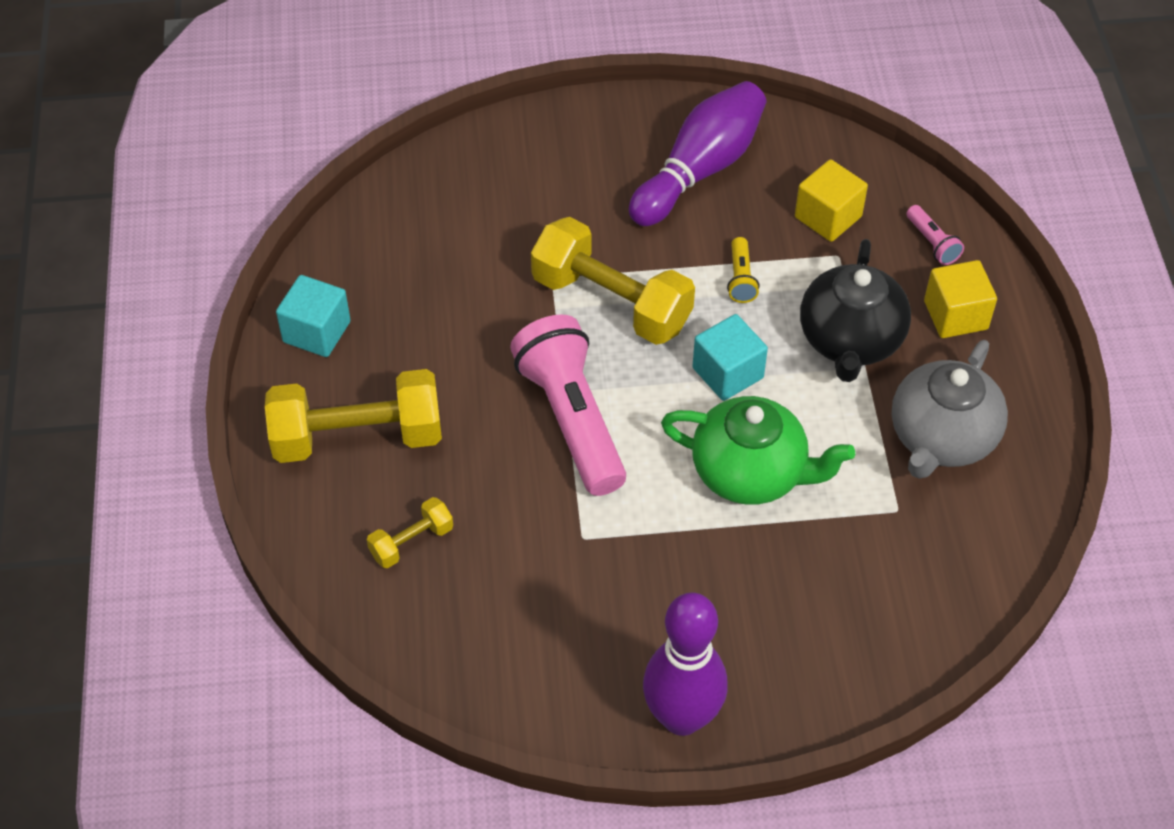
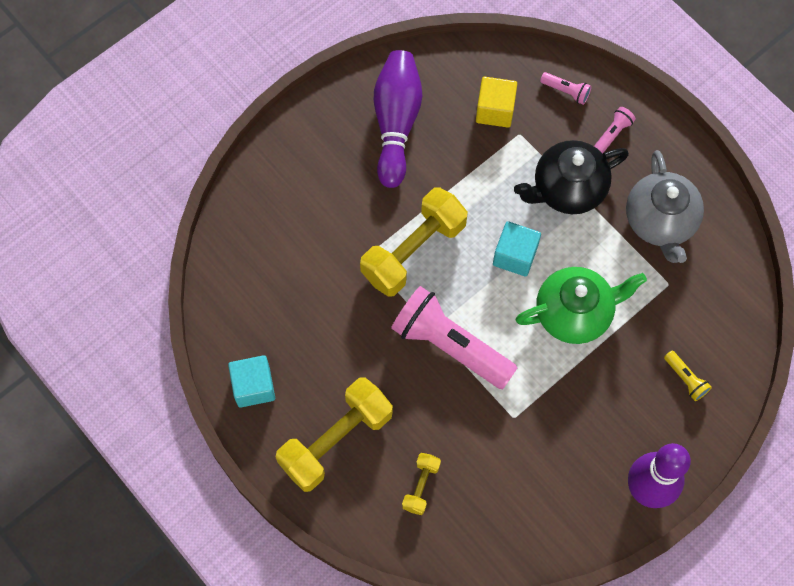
camera: 35 degrees left, 15 degrees up
(611, 302) = (413, 251): yellow dumbbell -> yellow dumbbell turned 45 degrees counterclockwise
(741, 278) = (476, 186): yellow flashlight -> yellow flashlight (685, 379)
(850, 341) = (567, 189): black teapot -> black teapot turned 90 degrees clockwise
(955, 315) = (612, 134): yellow cube -> pink flashlight

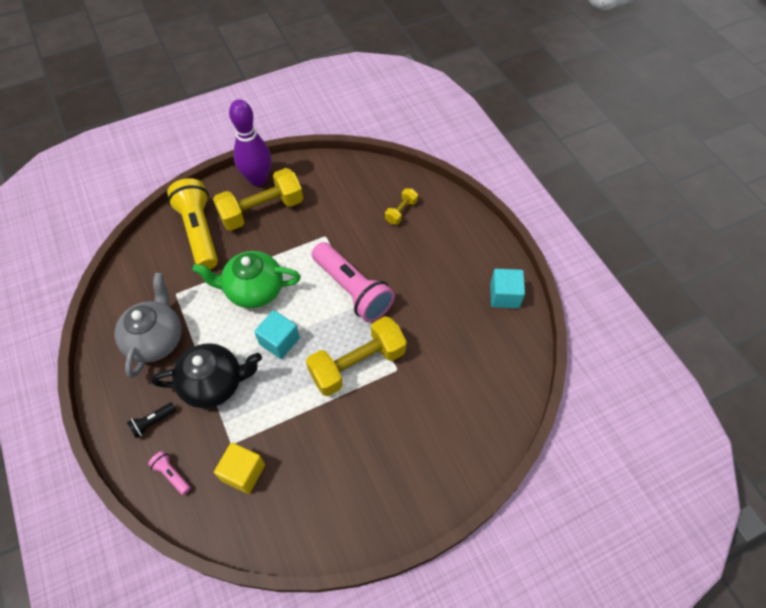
camera: 165 degrees left, 10 degrees down
(336, 440) = (451, 249): yellow dumbbell -> yellow dumbbell (261, 210)
(396, 123) = (336, 484): purple bowling pin -> none
(612, 134) = (153, 422): pink flashlight -> black flashlight
(685, 379) = (199, 232): yellow flashlight -> yellow flashlight, size x2.37

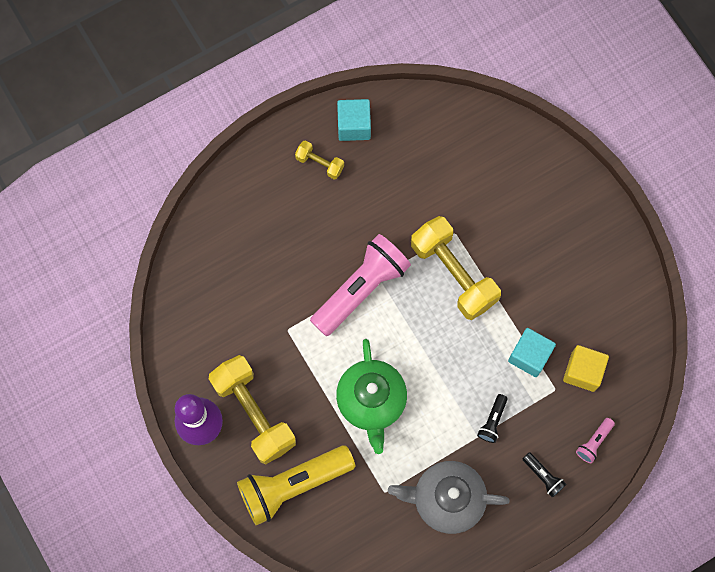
camera: 95 degrees left, 15 degrees up
(214, 383) = (492, 421): black teapot -> black flashlight
(279, 341) = (434, 360): turquoise cube -> turquoise cube (529, 356)
(401, 211) = (244, 243): yellow dumbbell -> yellow dumbbell (320, 163)

